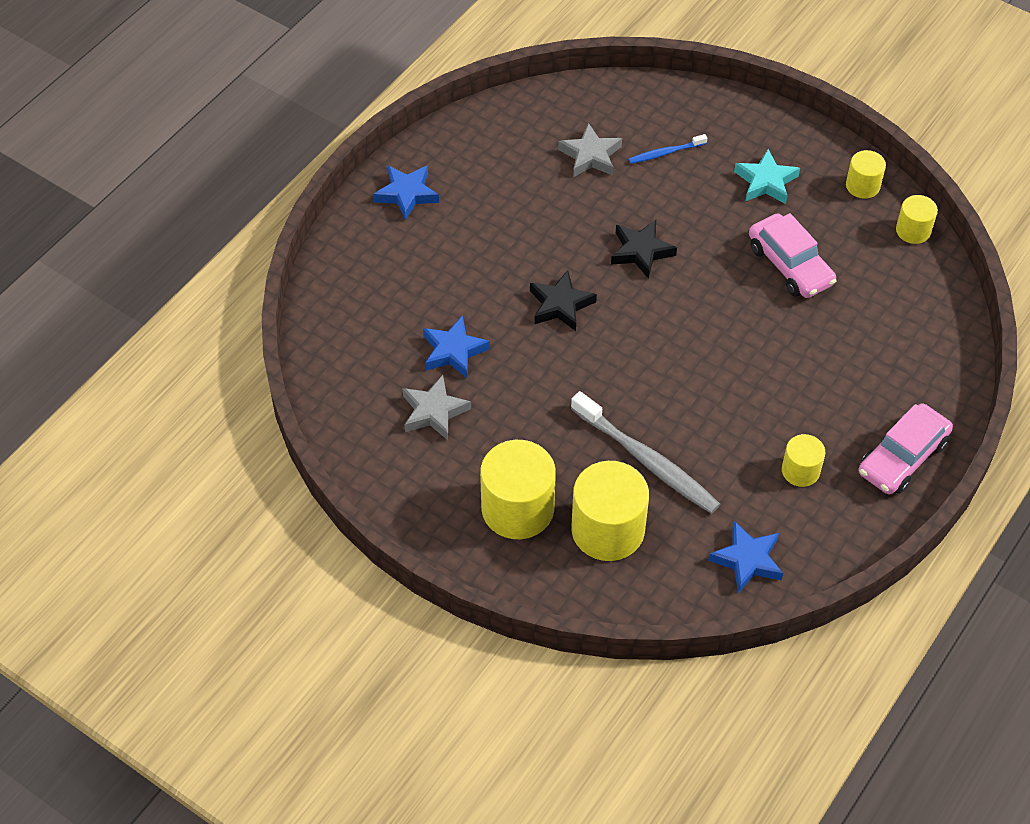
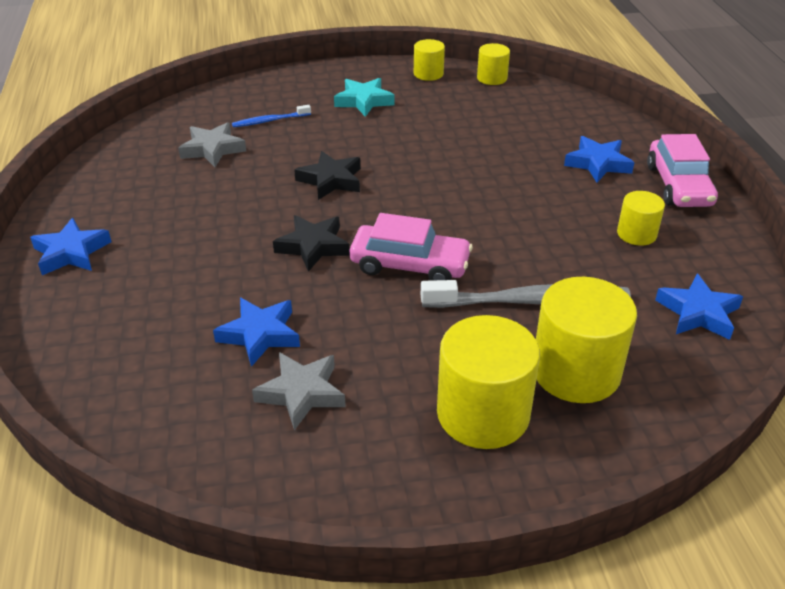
camera: 45 degrees left, 15 degrees down
(665, 153) = (270, 121): blue toothbrush -> blue toothbrush turned 45 degrees clockwise
(790, 265) = (446, 132): pink car -> pink car (410, 265)
(868, 388) = (598, 163): none -> blue star

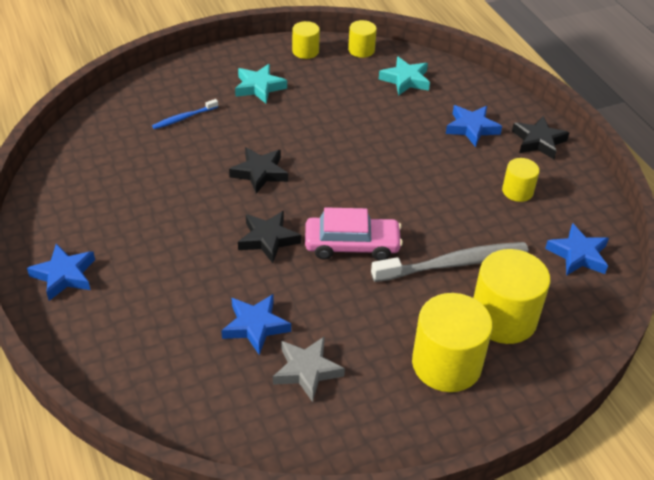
camera: 15 degrees left, 5 degrees up
(212, 149) = (144, 154): grey star -> none
(533, 110) = (405, 80): none -> turquoise star
(678, 185) = (538, 141): pink car -> black star

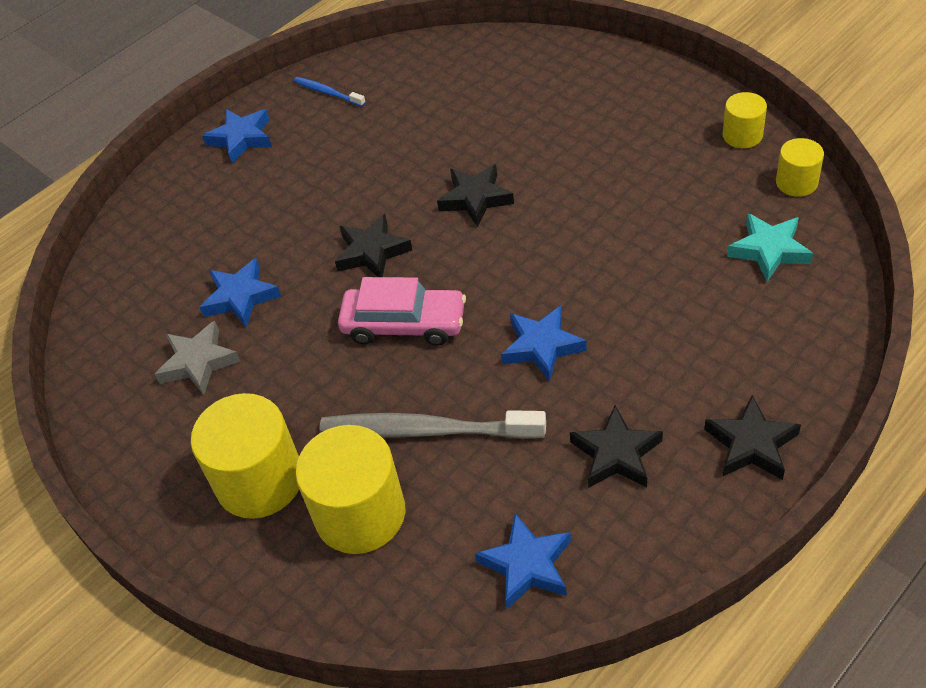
camera: 75 degrees right, 5 degrees up
(184, 118) = (525, 101): blue toothbrush -> blue toothbrush (328, 93)
(259, 87) = (631, 130): turquoise star -> none
(352, 245) = (404, 324): pink car -> pink car turned 60 degrees counterclockwise
(453, 264) = (428, 430): grey toothbrush -> grey toothbrush turned 135 degrees clockwise
(471, 128) = (718, 357): blue star -> blue star (542, 346)
(517, 191) = (616, 454): yellow cylinder -> black star

